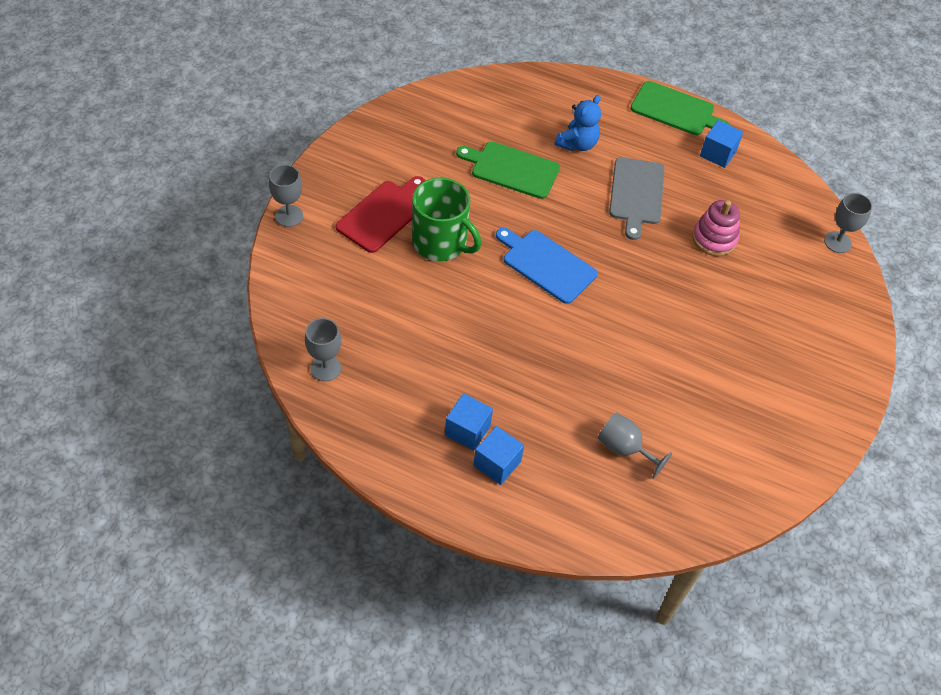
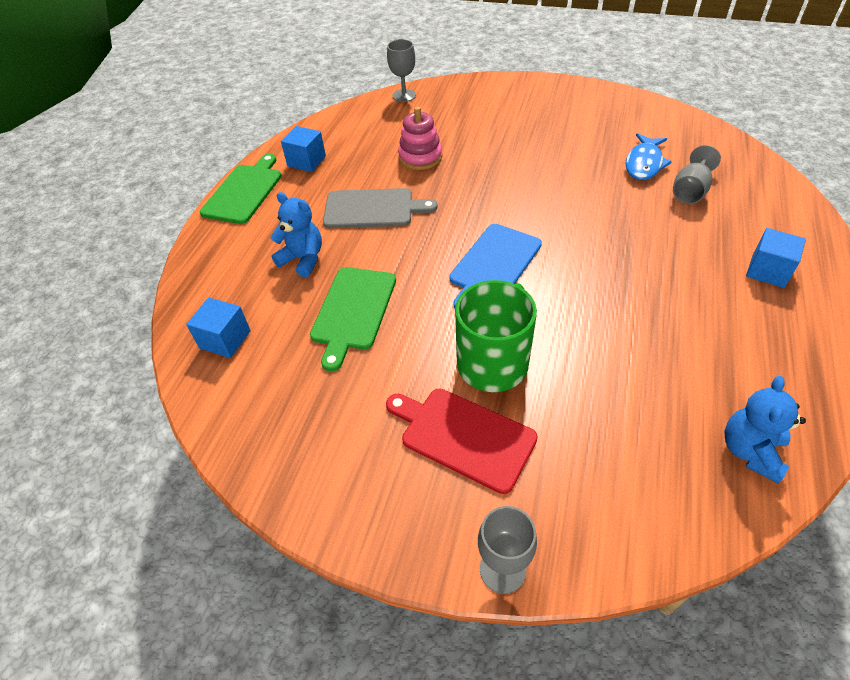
camera: 90 degrees left, 5 degrees down
(325, 368) = (750, 451): grey goblet -> blue teddy bear
(467, 430) = (745, 298): blue cube -> blue cube (225, 339)
(678, 425) = (644, 164): none -> blue fish

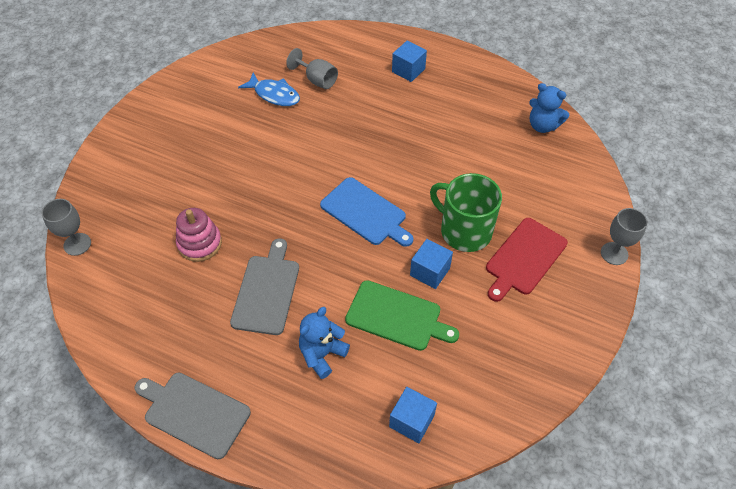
camera: 85 degrees left, 5 degrees up
(244, 191) = (194, 413): green cutting board -> grey cutting board
(306, 161) = (162, 347): blue cube -> blue cube (430, 271)

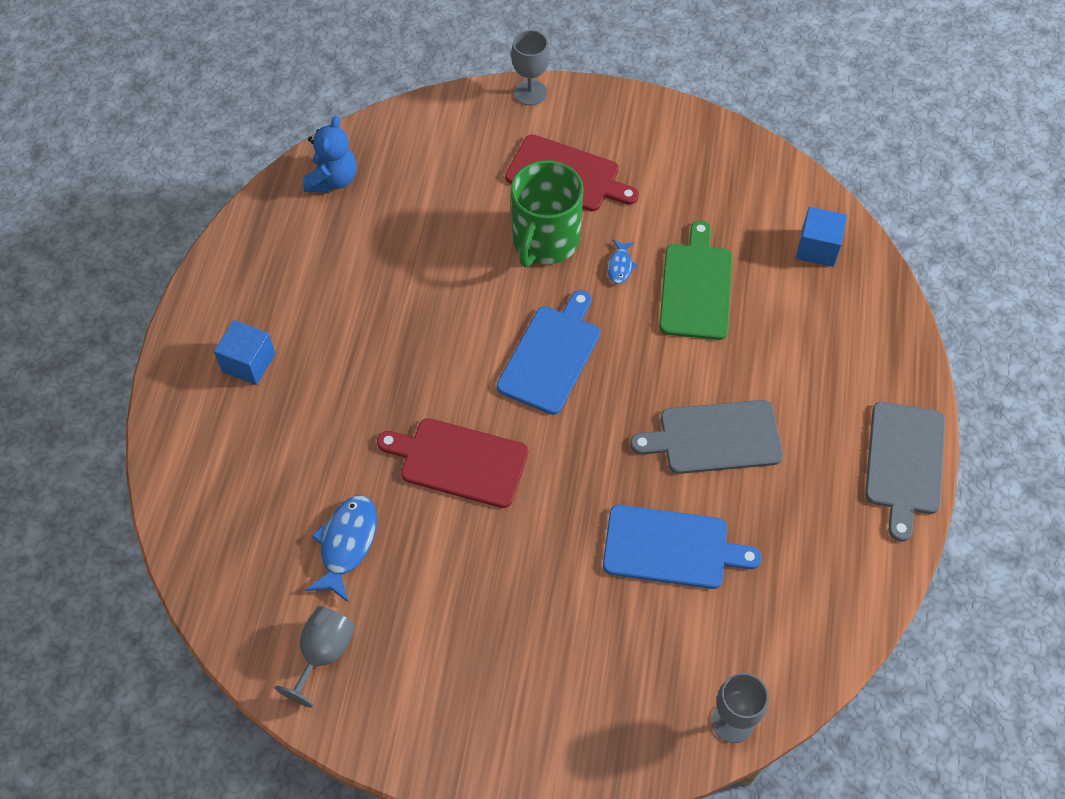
camera: 105 degrees left, 5 degrees up
(200, 243) = (671, 547): pink stacking toy -> blue cutting board
(305, 151) = (459, 462): none -> red cutting board
(317, 80) = (298, 489): grey goblet -> grey goblet (323, 653)
(322, 354) = (776, 351): blue teddy bear -> none
(430, 271) = (620, 266): blue cube -> blue fish

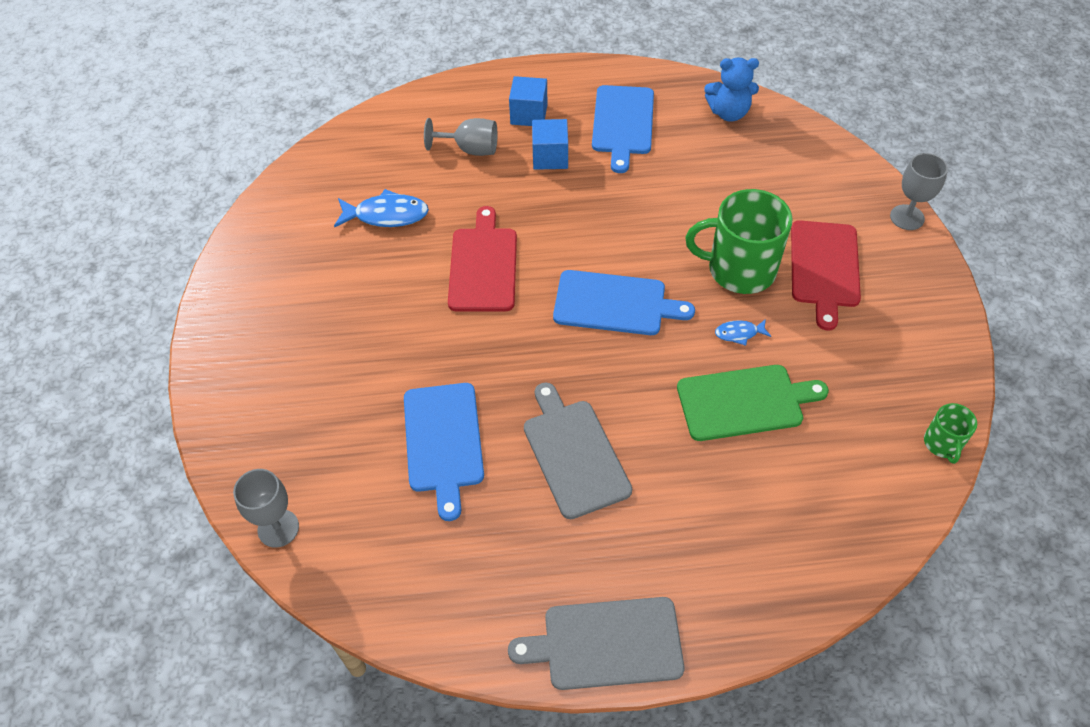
camera: 75 degrees right, 5 degrees down
(305, 277) = (623, 123): none -> blue cutting board
(323, 653) = (291, 227): grey goblet -> grey goblet (470, 149)
(775, 165) = (942, 443): none -> green mug
(817, 248) = (851, 506): blue cube -> blue cube (550, 157)

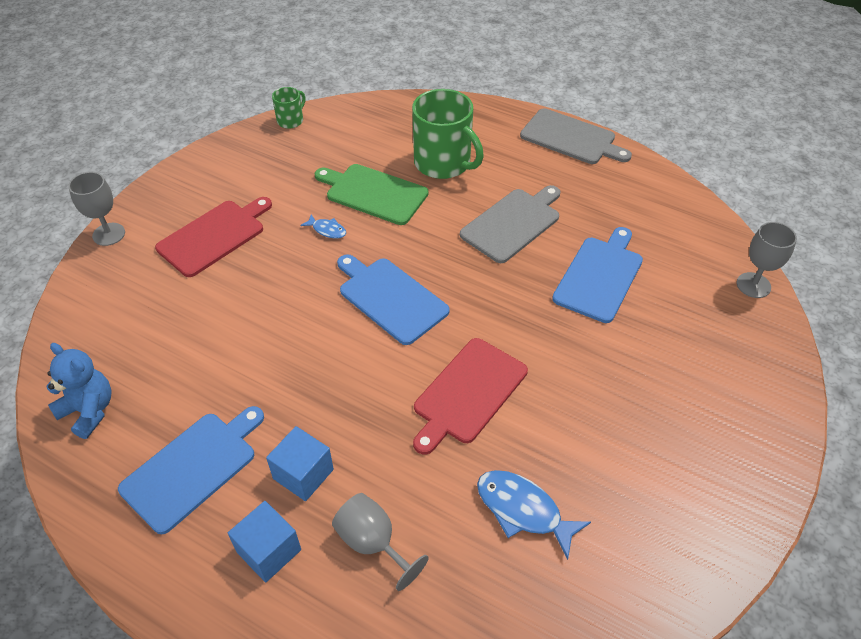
camera: 145 degrees left, 5 degrees down
(574, 454) = (512, 223): grey cutting board -> grey cutting board turned 150 degrees counterclockwise
(739, 269) = (271, 269): green mug -> green mug (443, 163)

